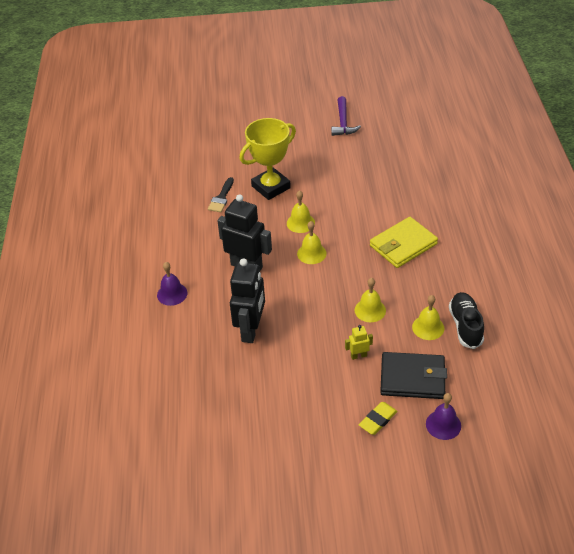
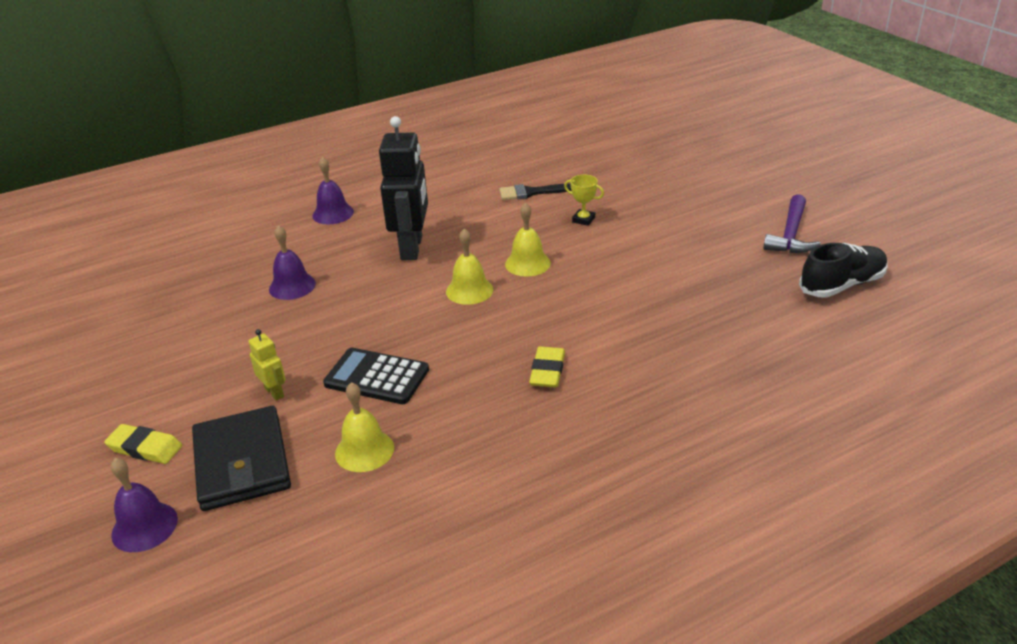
camera: 65 degrees right, 10 degrees down
(251, 330) = (292, 286): black robot -> purple bell
(271, 187) = (583, 220): yellow trophy -> yellow trophy, size x0.40
(343, 122) = (791, 235): purple hammer -> purple hammer turned 45 degrees counterclockwise
(370, 310) = (377, 377): yellow bell -> black calculator
(403, 245) = (547, 371): yellow wallet -> yellow eraser
(465, 326) = (386, 496): black shoe -> black shoe (841, 285)

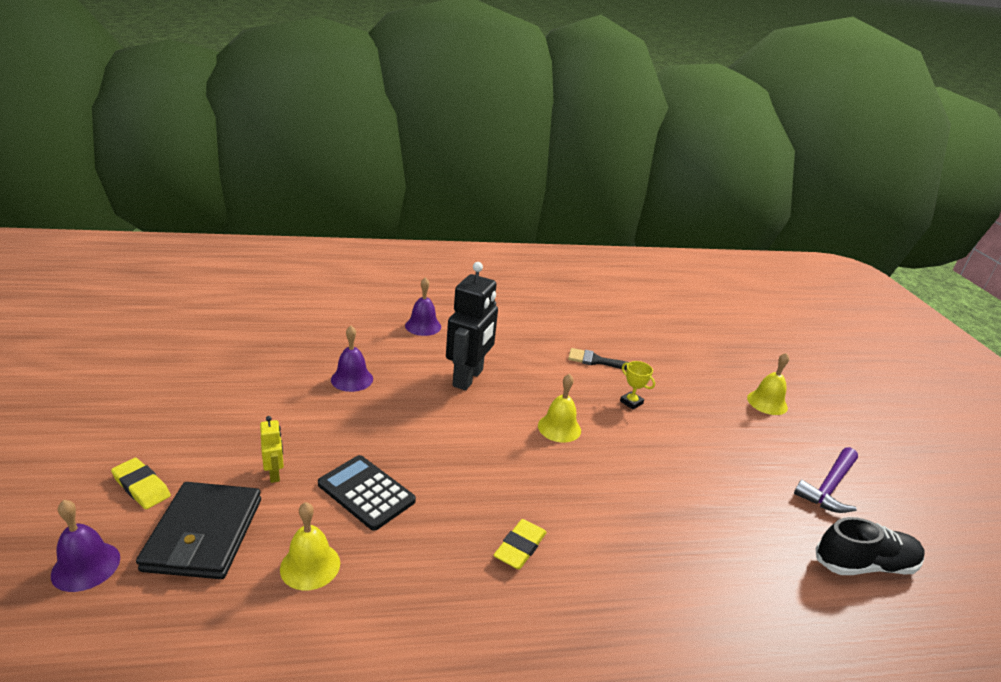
camera: 15 degrees right, 5 degrees down
(469, 290) = (494, 436): yellow bell -> yellow bell (767, 402)

